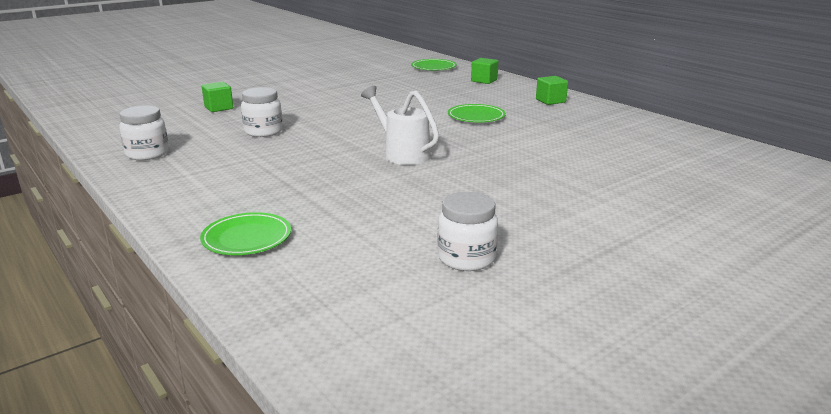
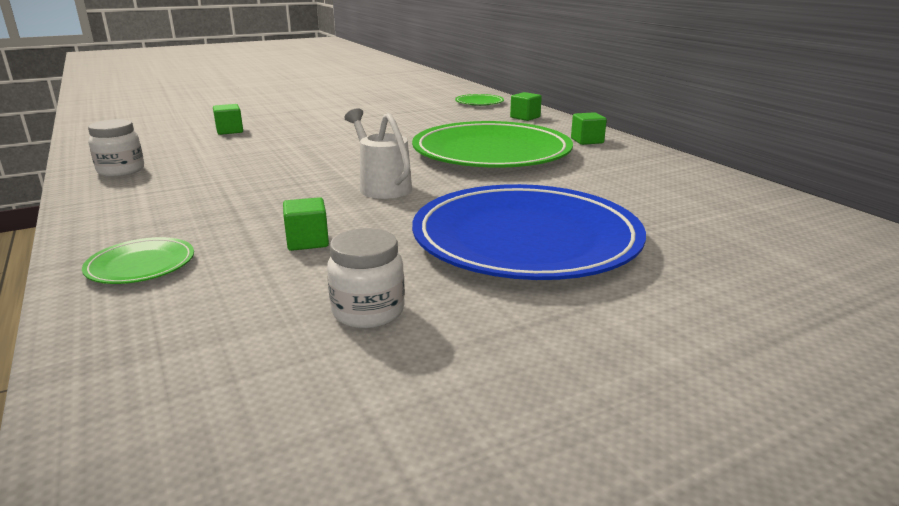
camera: 10 degrees right, 0 degrees up
(263, 131) = (254, 156): white jar -> none
(374, 206) = (307, 241): none -> green cube
(476, 116) = (491, 152): green plate -> green plate, size x2.43
(551, 191) = (526, 239): none -> blue plate

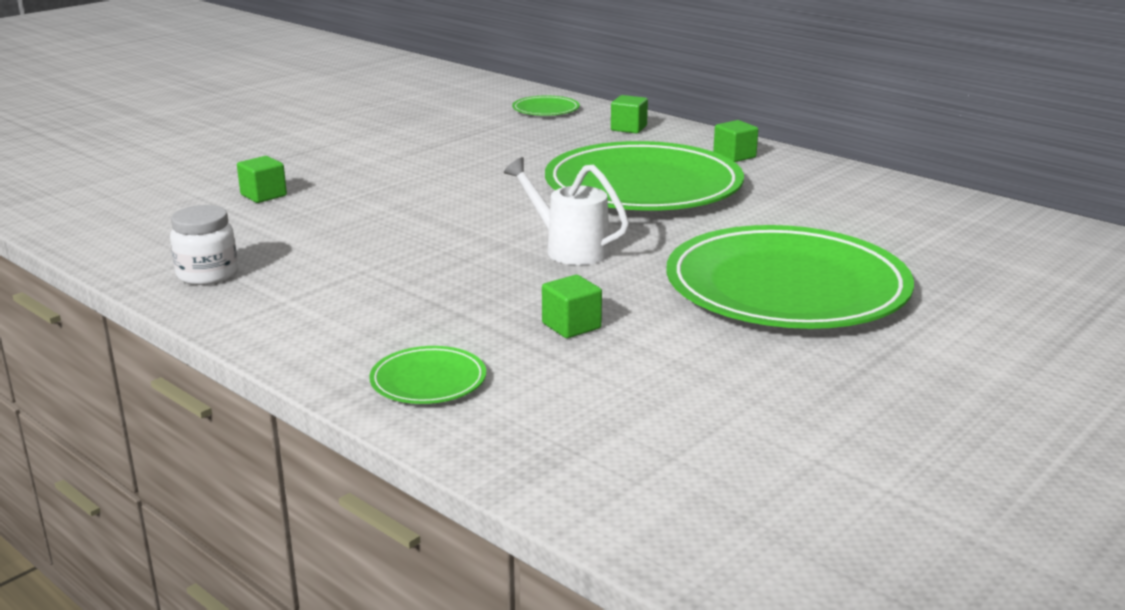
camera: 20 degrees left, 0 degrees up
(368, 312) = (718, 382): white jar -> none
(526, 239) = (786, 288): blue plate -> green plate

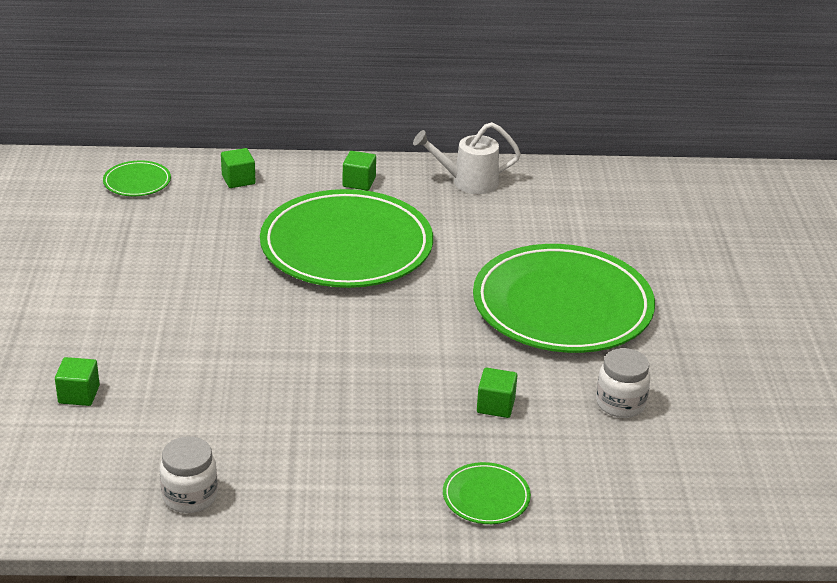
camera: 45 degrees left, 10 degrees up
(569, 249) = (393, 336): white watering can -> white watering can (468, 182)
(710, 377) = (620, 403): none -> white jar

